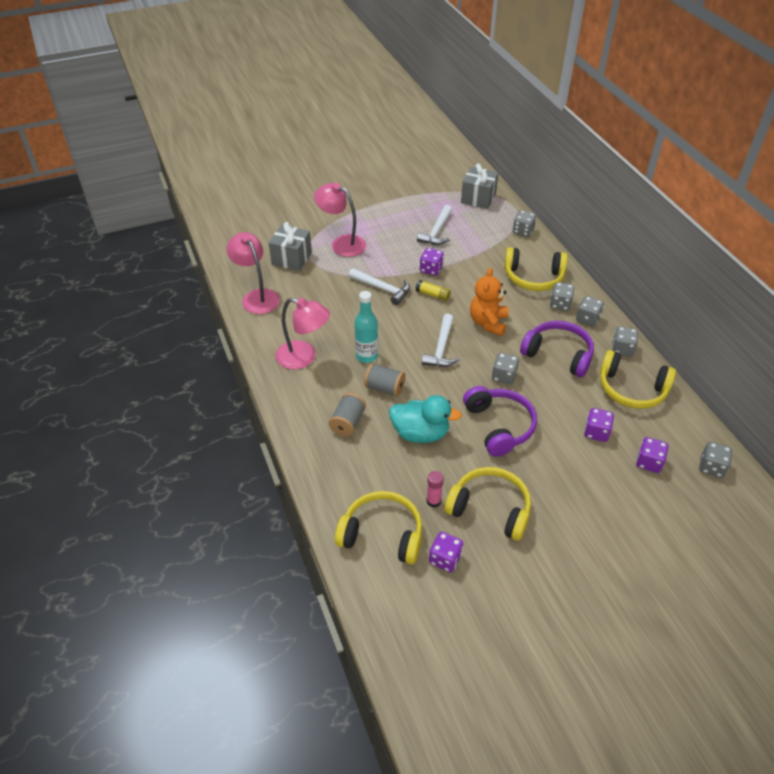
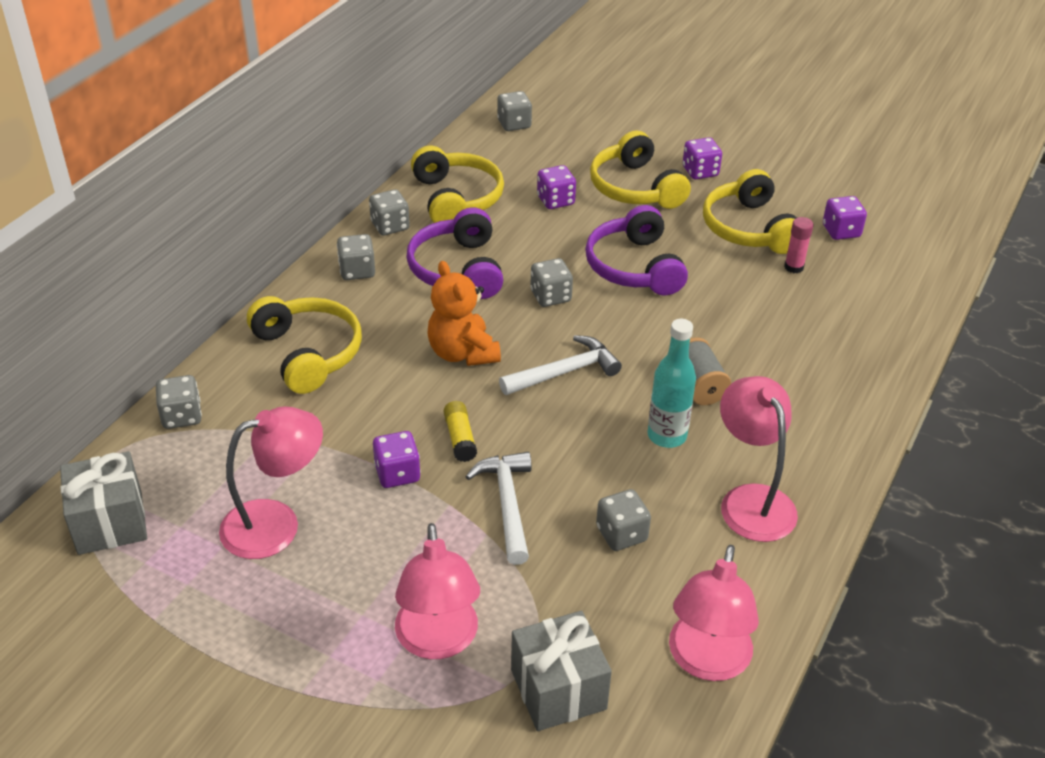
camera: 130 degrees left, 5 degrees down
(348, 422) = (791, 386): grey spool -> none
(382, 534) = (878, 281): yellow headphones -> yellow headphones (635, 188)
(420, 433) = (724, 319): turquoise duck -> none
(437, 231) = (276, 524): white hammer -> pink lamp
(488, 323) = (462, 353): orange teddy bear -> orange teddy bear turned 90 degrees clockwise
(499, 426) = (634, 267): purple headphones -> purple headphones turned 45 degrees counterclockwise
(560, 304) = (348, 305): grey dice -> grey dice (621, 534)
(648, 462) = (555, 158): purple dice -> purple dice (700, 171)

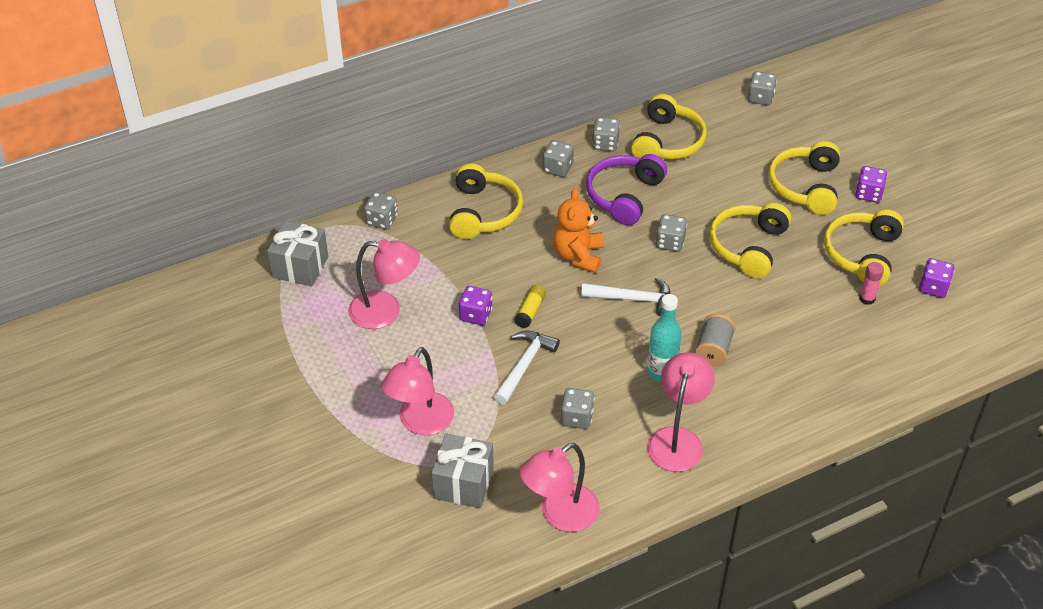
camera: 35 degrees right, 5 degrees up
(555, 200) = (737, 172): purple dice -> none
(634, 267) = (748, 247): purple headphones -> yellow headphones

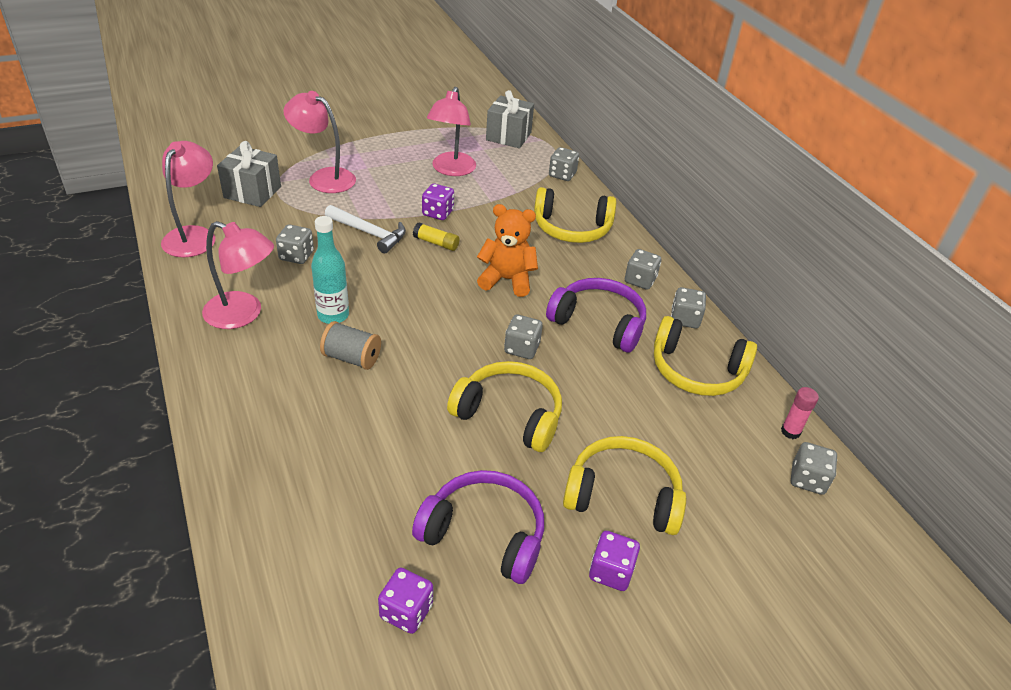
camera: 90 degrees right, 5 degrees down
(560, 515) = (194, 235): pink lamp -> pink lamp turned 45 degrees clockwise
(633, 299) = (439, 309): white hammer -> none
(862, 254) = (484, 534): yellow headphones -> purple headphones
(867, 298) = (400, 520): pink glue stick -> pink glue stick (790, 431)

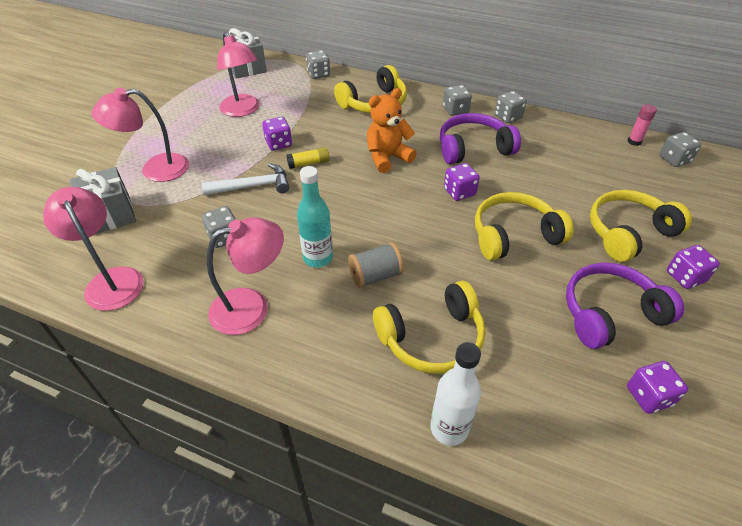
camera: 40 degrees left, 5 degrees up
(236, 491) = (449, 428): none -> white bottle
(522, 348) = (459, 192): grey dice -> purple dice
(696, 371) = (554, 140): yellow headphones -> yellow headphones (432, 338)

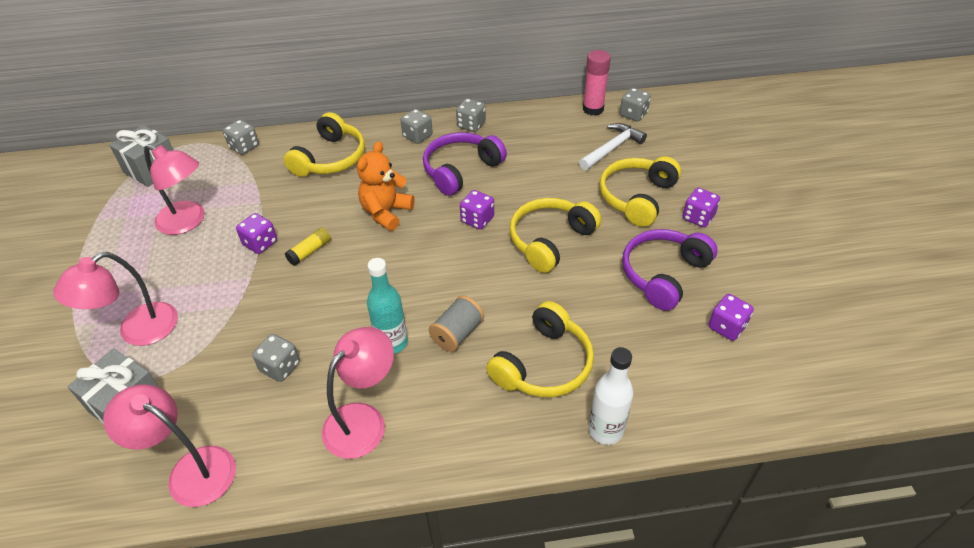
camera: 30 degrees left, 0 degrees up
(253, 186) = (268, 301): white hammer -> white hammer (612, 148)
(634, 141) = (593, 109): pink glue stick -> pink glue stick, size x1.61

